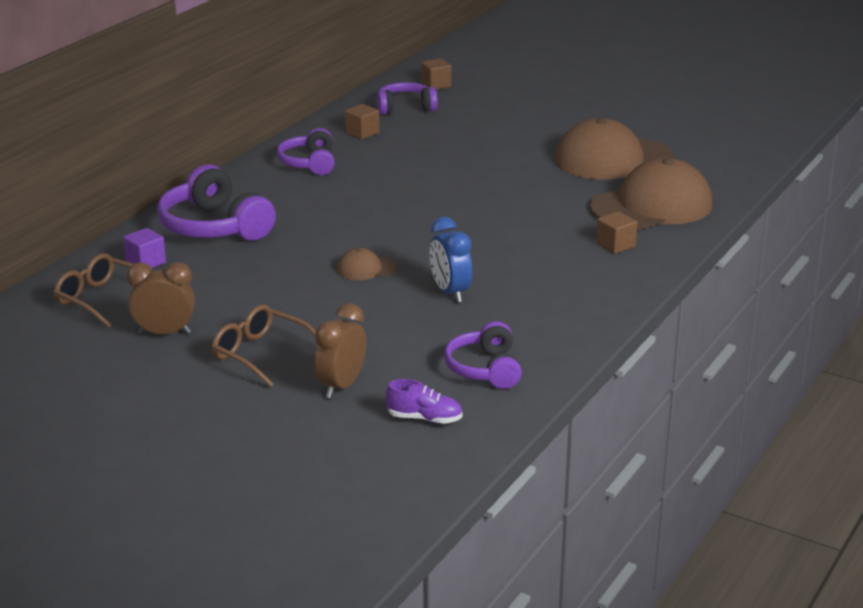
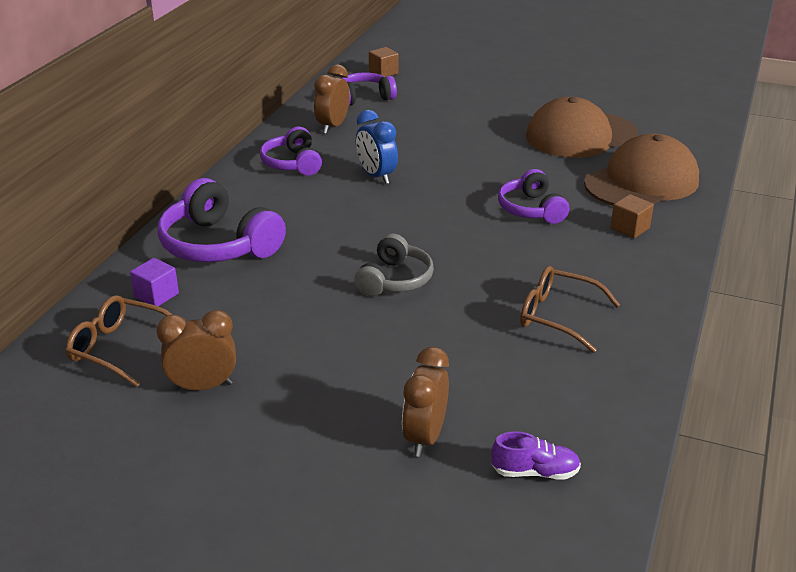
camera: 10 degrees left, 5 degrees up
(261, 354) = (320, 403): brown glasses -> brown glasses (557, 316)
(362, 133) = (333, 126): brown cube -> brown clock
(366, 268) = (394, 280): brown cap -> grey headphones
(450, 292) = (492, 301): blue clock -> blue clock (376, 176)
(485, 369) = (571, 395): purple headphones -> purple headphones (531, 209)

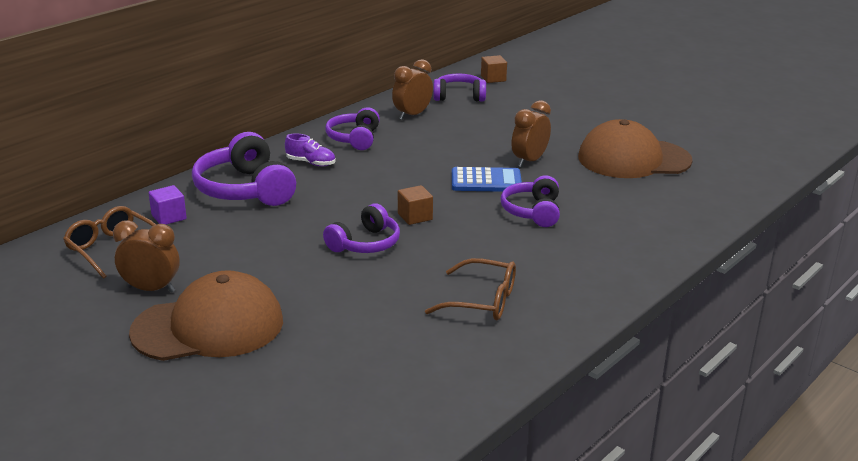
camera: 20 degrees right, 5 degrees down
(376, 176) = (417, 161): blue clock -> none
(394, 280) = (365, 244): grey headphones -> purple headphones
(425, 437) = (291, 366): brown clock -> brown clock (529, 161)
(462, 185) = (486, 181): none -> blue calculator
(535, 472) = (359, 414): purple shoe -> purple shoe (311, 163)
(557, 316) = (482, 301): brown glasses -> brown glasses turned 150 degrees clockwise
(630, 228) = (612, 244): brown cube -> brown cube (415, 216)
(641, 182) = (658, 208): brown cap -> brown cap (208, 326)

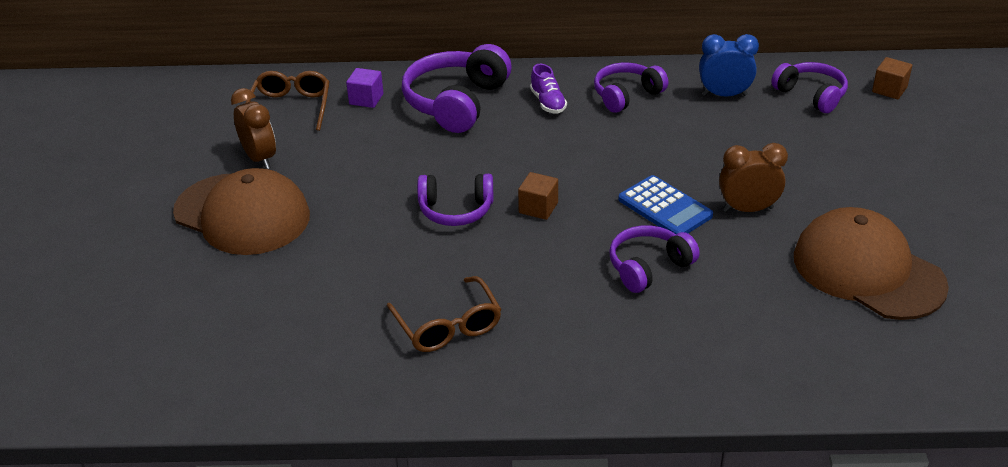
camera: 50 degrees right, 10 degrees up
(412, 115) = (724, 95): brown clock -> blue clock

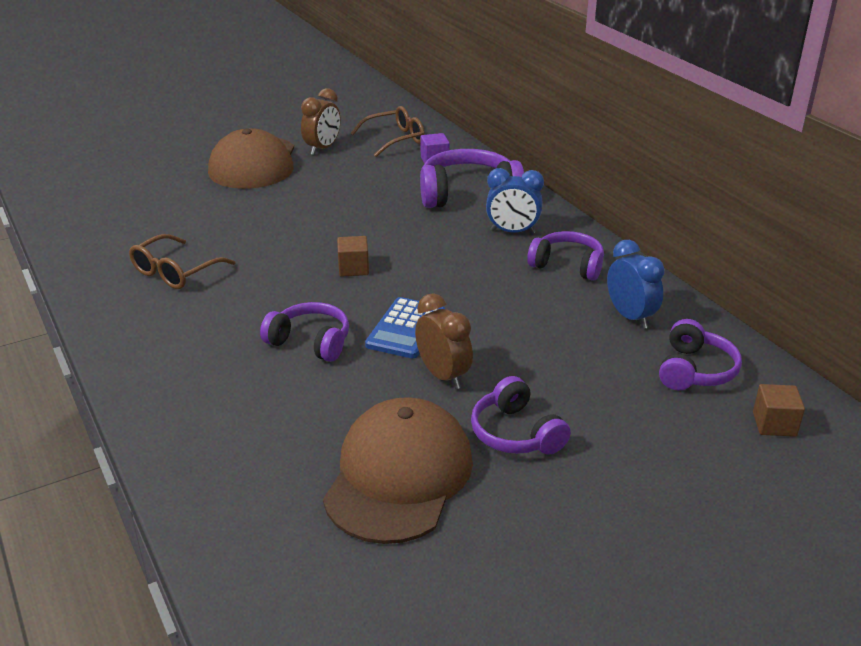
camera: 60 degrees right, 5 degrees down
(456, 210) = (321, 235): purple headphones -> purple headphones (516, 433)
(548, 102) = (512, 232): purple shoe -> blue clock

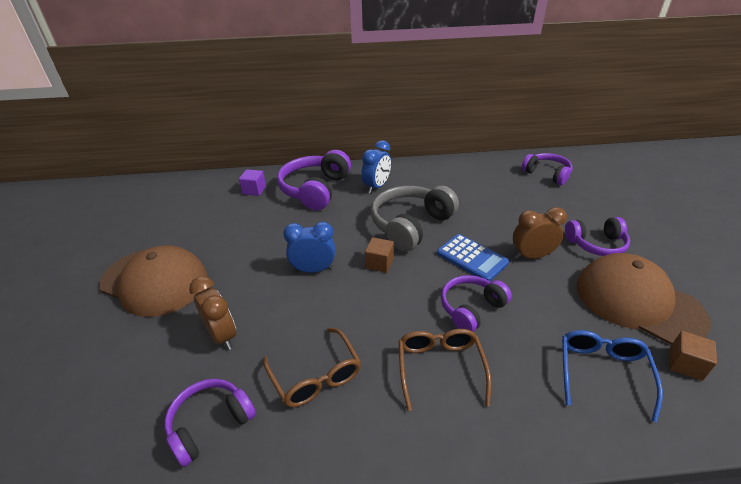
camera: 65 degrees left, 5 degrees up
(251, 446) = (602, 372): none -> blue glasses
(322, 149) = (175, 236): brown clock -> brown clock (222, 336)
(395, 139) = (202, 198): brown glasses -> brown glasses (440, 368)
(444, 273) = (411, 225): none -> grey headphones
(567, 265) = (428, 180): purple headphones -> purple headphones (210, 424)
(630, 317) = (491, 176): blue clock -> blue clock (313, 270)
(774, 424) = (595, 168): brown cube -> brown cube (685, 364)

